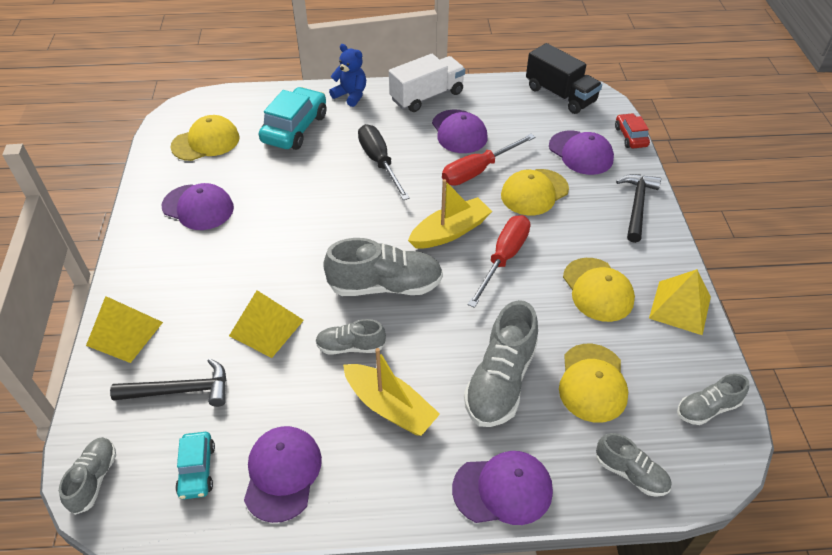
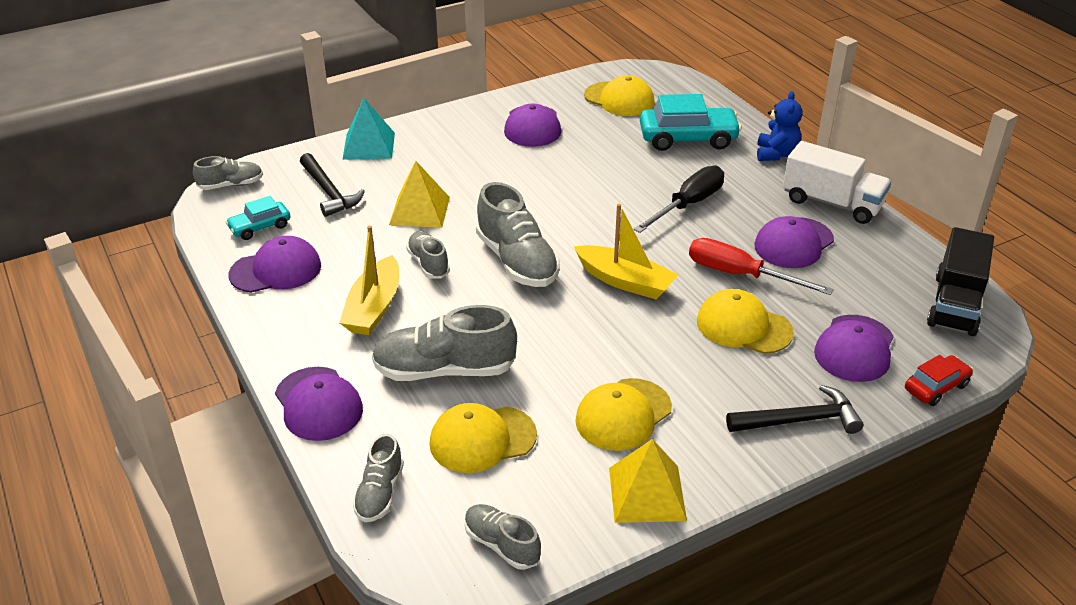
camera: 65 degrees right, 10 degrees down
(125, 333) = (368, 146): yellow pyramid -> turquoise pyramid
(503, 258) = (616, 330): red screwdriver -> none

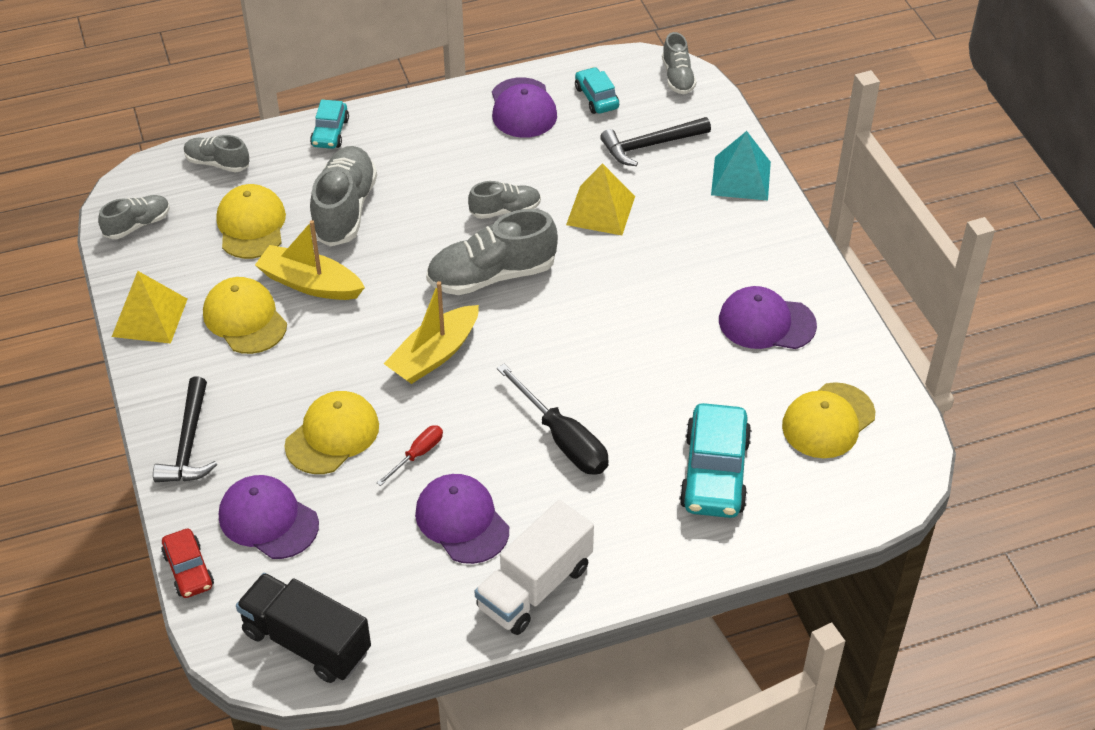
camera: 100 degrees right, 10 degrees up
(318, 404) = (330, 132): purple cap -> turquoise car
(374, 308) = (447, 170): yellow boat -> yellow boat (310, 283)
(740, 275) = (417, 454): red screwdriver -> red screwdriver, size x0.54
(776, 154) = (661, 560): blue teddy bear -> none

